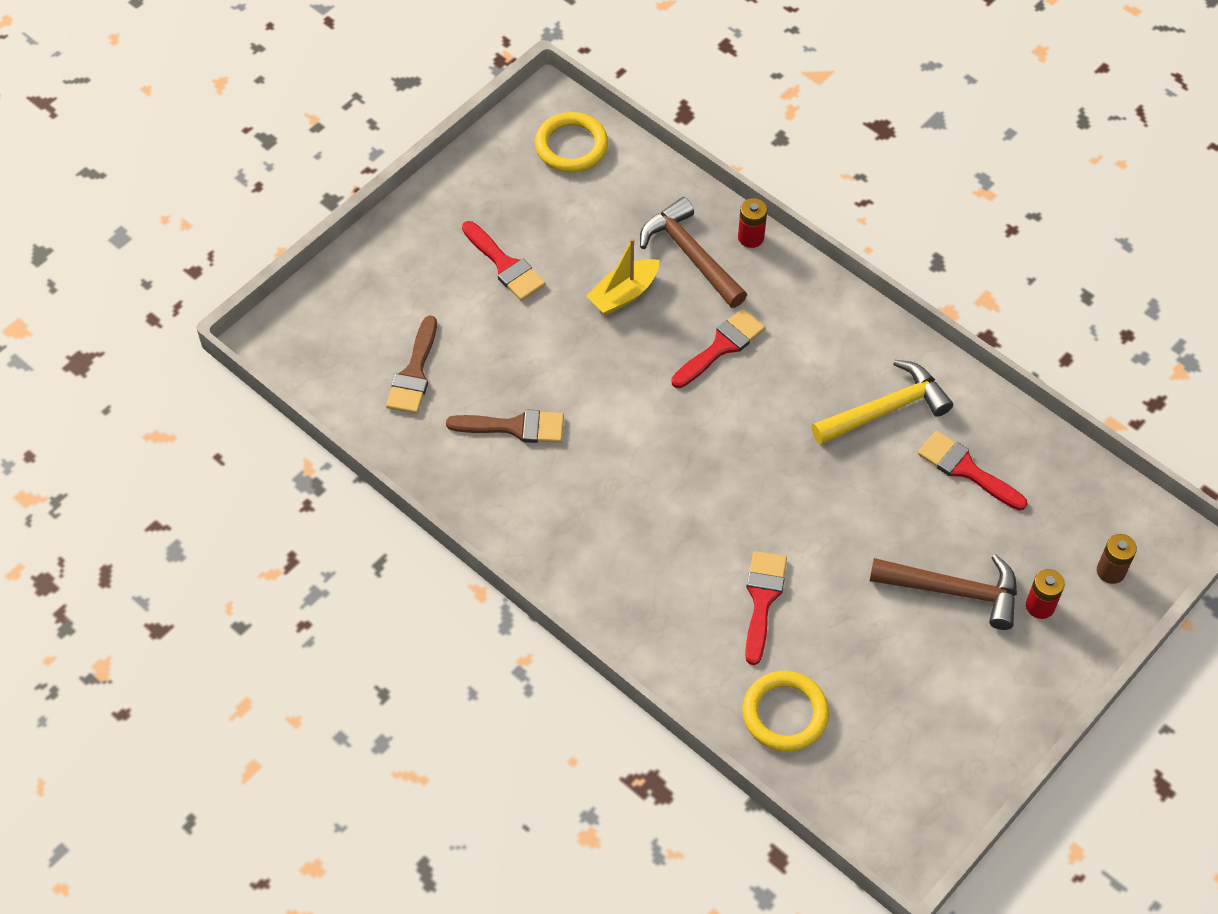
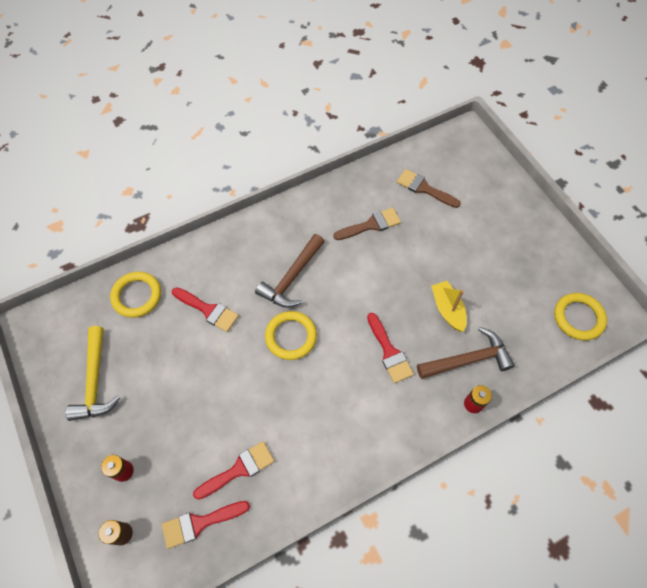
camera: 110 degrees right, 5 degrees up
(505, 265) = (488, 252): red brush -> red brush (200, 523)
(515, 427) = (371, 225): brown brush -> brown brush turned 135 degrees counterclockwise
(754, 473) = (291, 336): none -> yellow ring
(885, 409) = (305, 436): yellow hammer -> yellow hammer (95, 381)
(953, 591) = (160, 420): brown hammer -> brown hammer (292, 277)

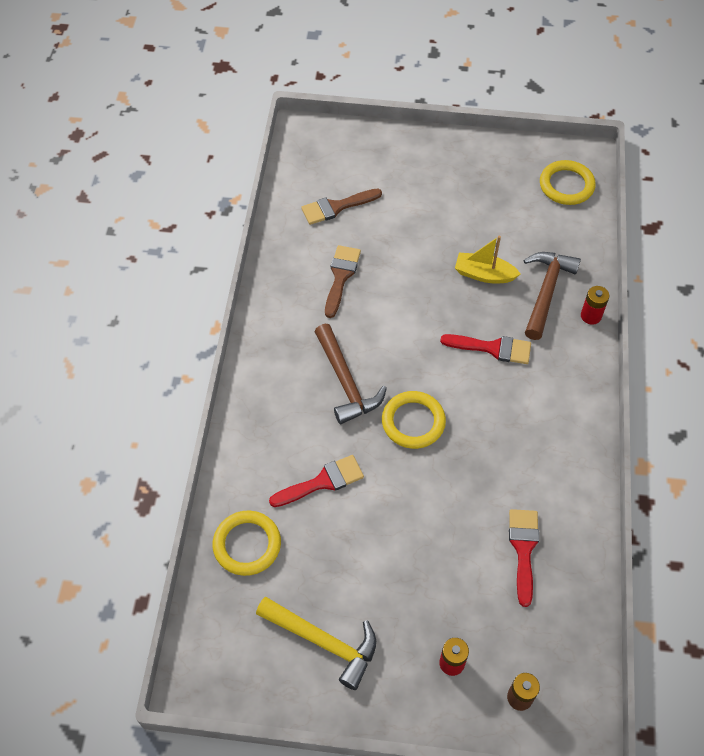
camera: 55 degrees left, 5 degrees down
(200, 523) = (555, 615): red brush -> none

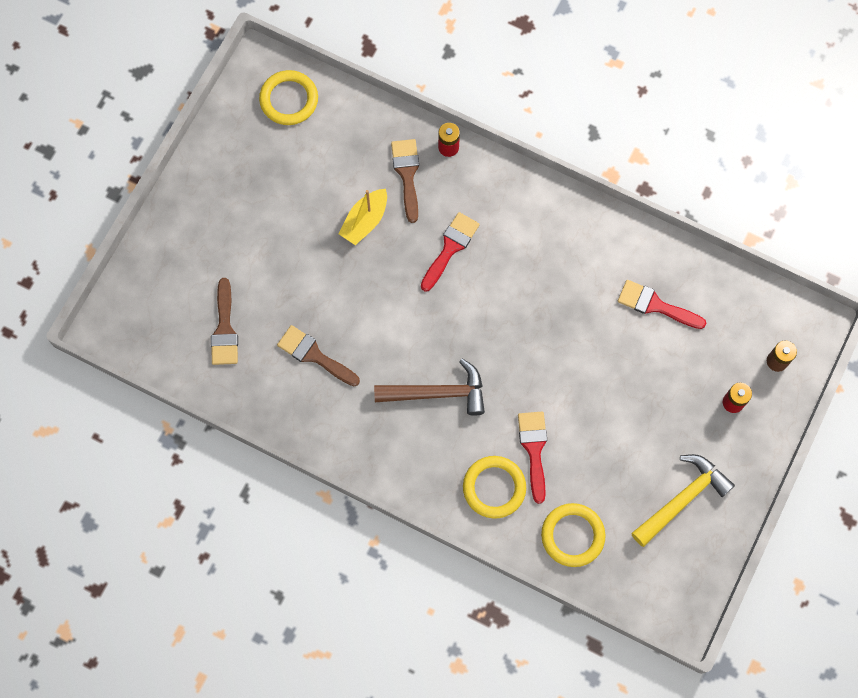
camera: 70 degrees left, 15 degrees up
(413, 422) = (502, 348): yellow ring -> yellow ring (494, 488)
(546, 292) = (407, 174): brown hammer -> brown brush

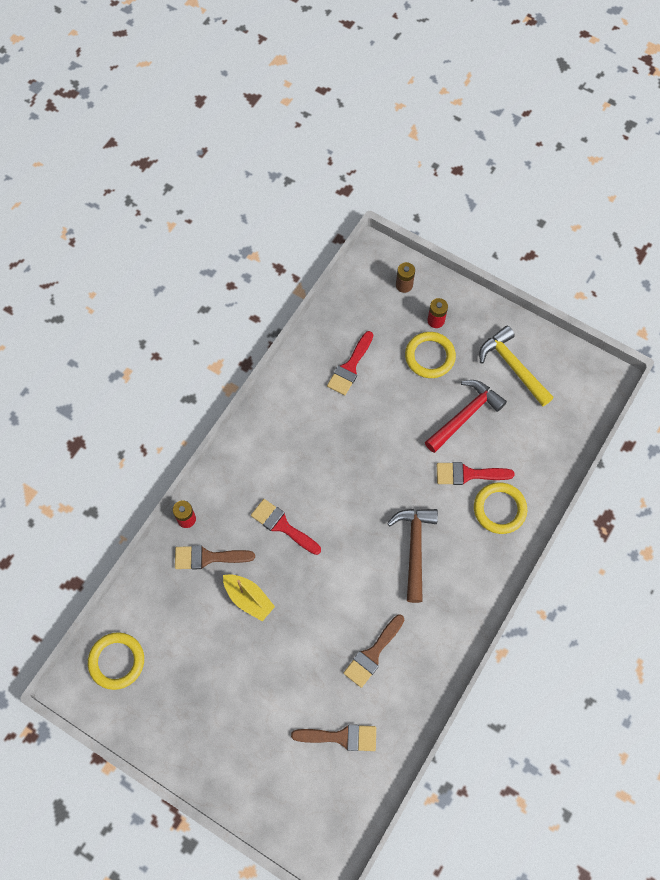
camera: 85 degrees left, 5 degrees down
(572, 535) = (541, 451): yellow ring -> yellow ring (429, 356)
(609, 443) = (465, 415): none -> red hammer

